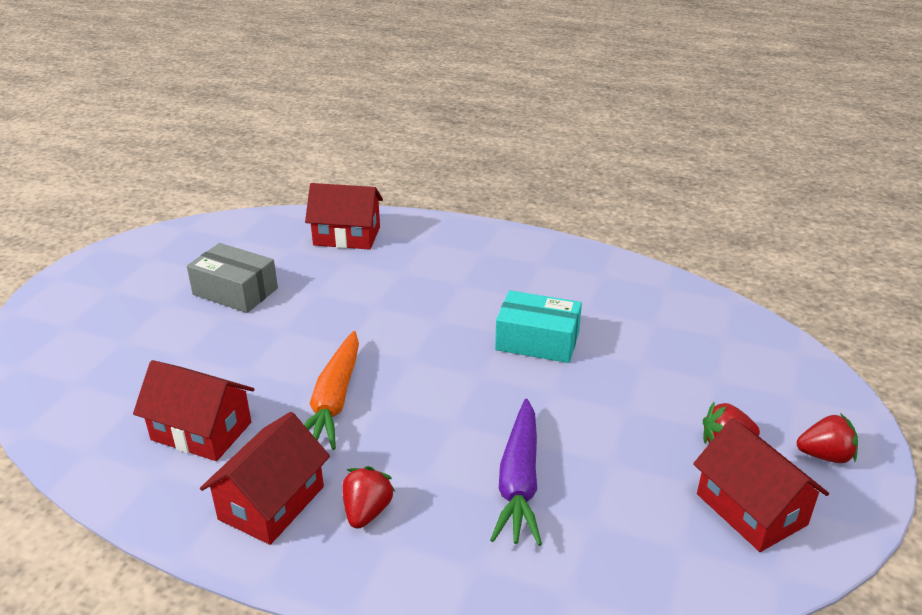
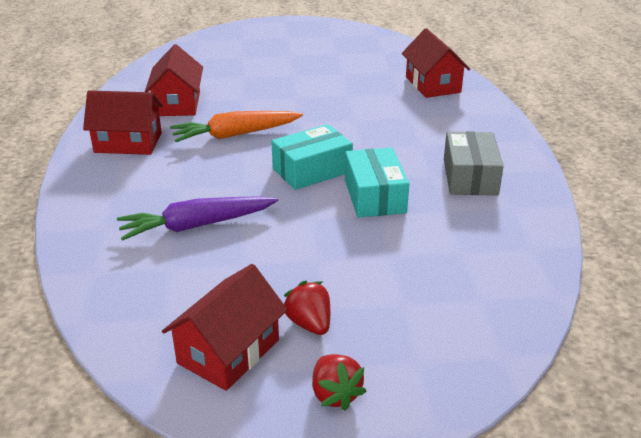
camera: 65 degrees right, 0 degrees up
(235, 291) = (322, 70): grey box -> grey box (470, 177)
(367, 511) = (136, 175): red strawberry -> none
(460, 366) = (312, 170): none -> turquoise box

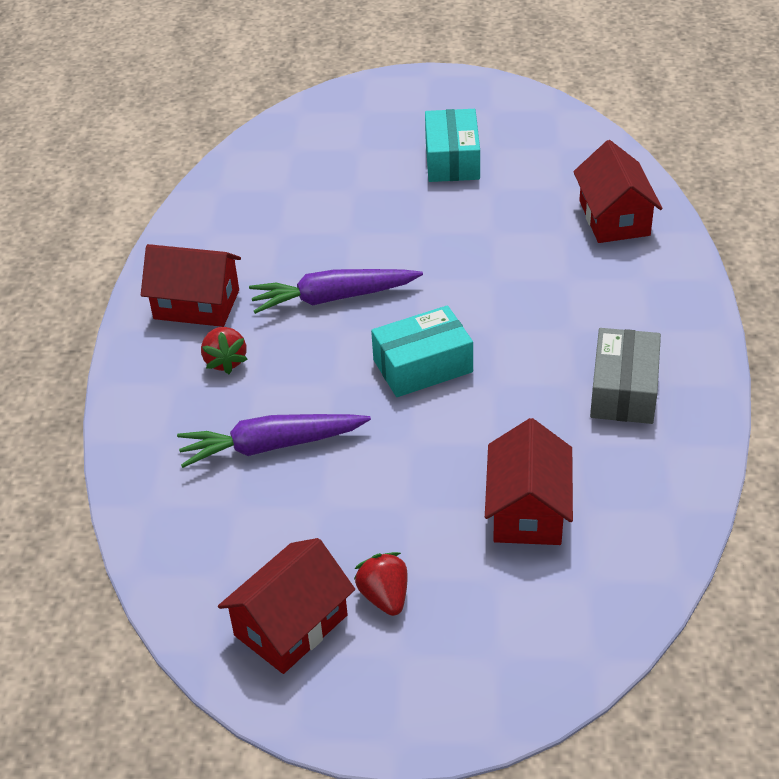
camera: 10 degrees right, 10 degrees up
(177, 104) = (263, 237): red house -> red house (527, 510)
(235, 135) = (333, 298): orange carrot -> purple carrot
(335, 394) = (398, 689): red strawberry -> red strawberry (225, 361)
(374, 196) = (494, 414): turquoise box -> turquoise box (452, 159)

